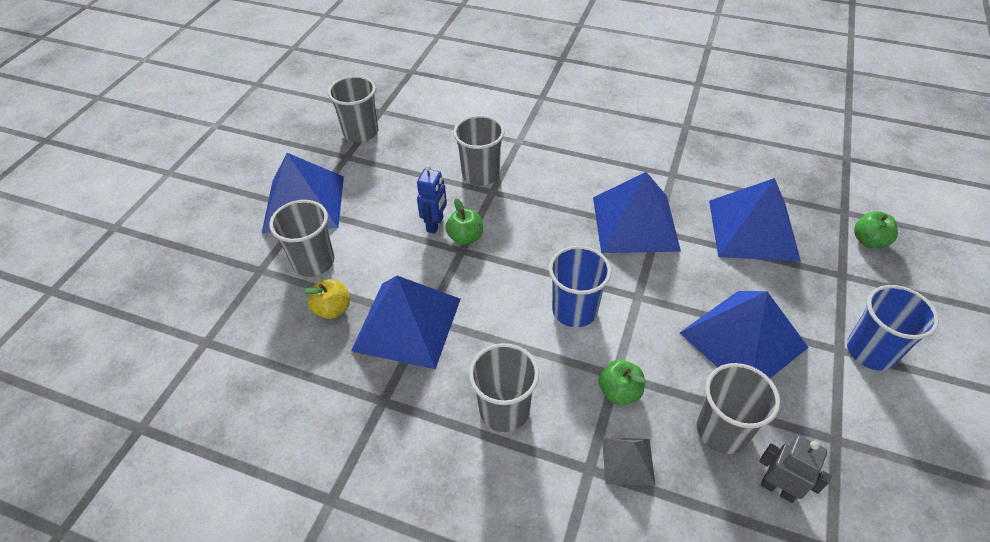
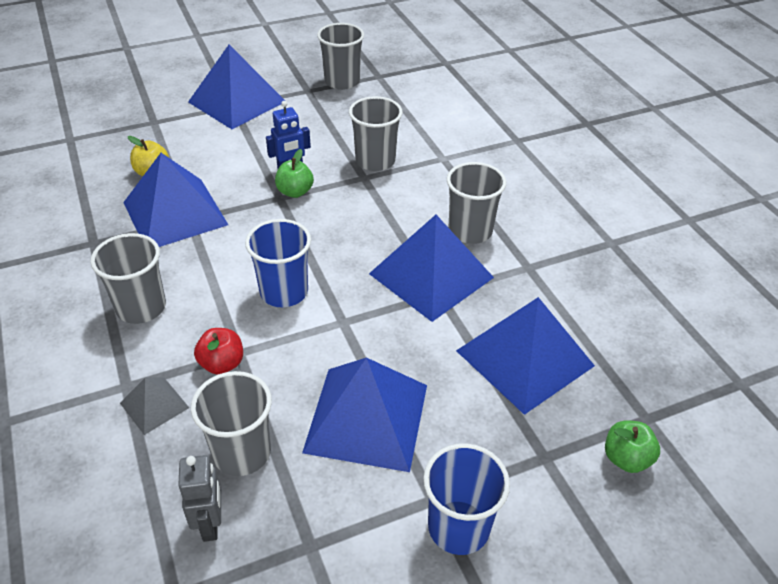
camera: 45 degrees right, 5 degrees down
(313, 262) = (186, 138): grey cup -> grey cup (470, 231)
(619, 392) = (222, 364): green apple -> red apple

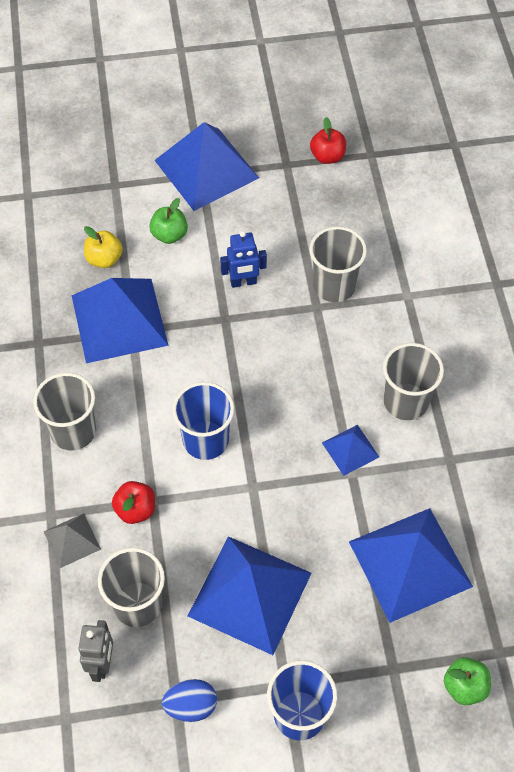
camera: 15 degrees right, 15 degrees up
(295, 192) = (242, 314): green apple -> green apple (169, 235)
(329, 546) = (191, 706): none -> blue egg
(342, 81) = (327, 156): grey cup -> red apple
(431, 275) = (350, 450): blue pyramid -> blue pyramid, size x0.48

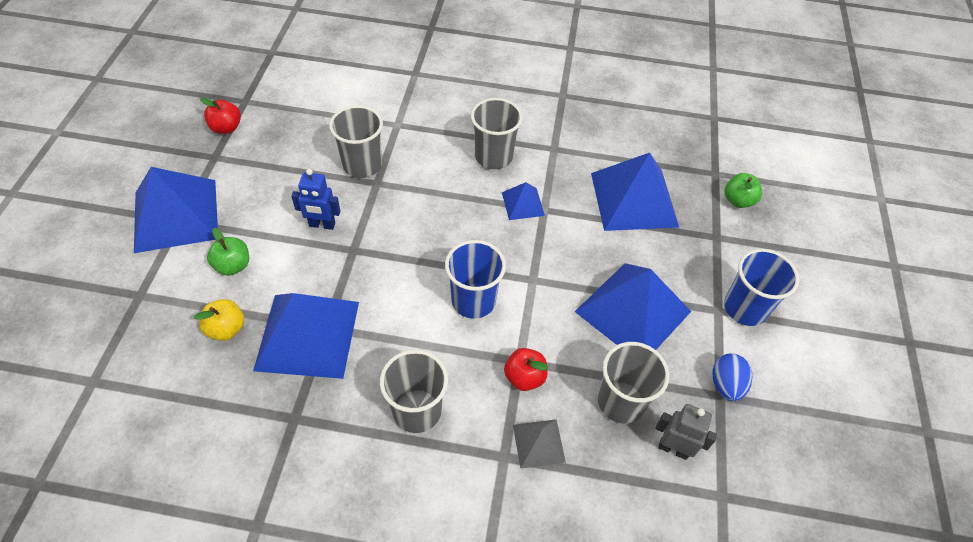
camera: 75 degrees left, 5 degrees down
(243, 282) = (322, 225): blue robot -> blue robot turned 90 degrees clockwise

